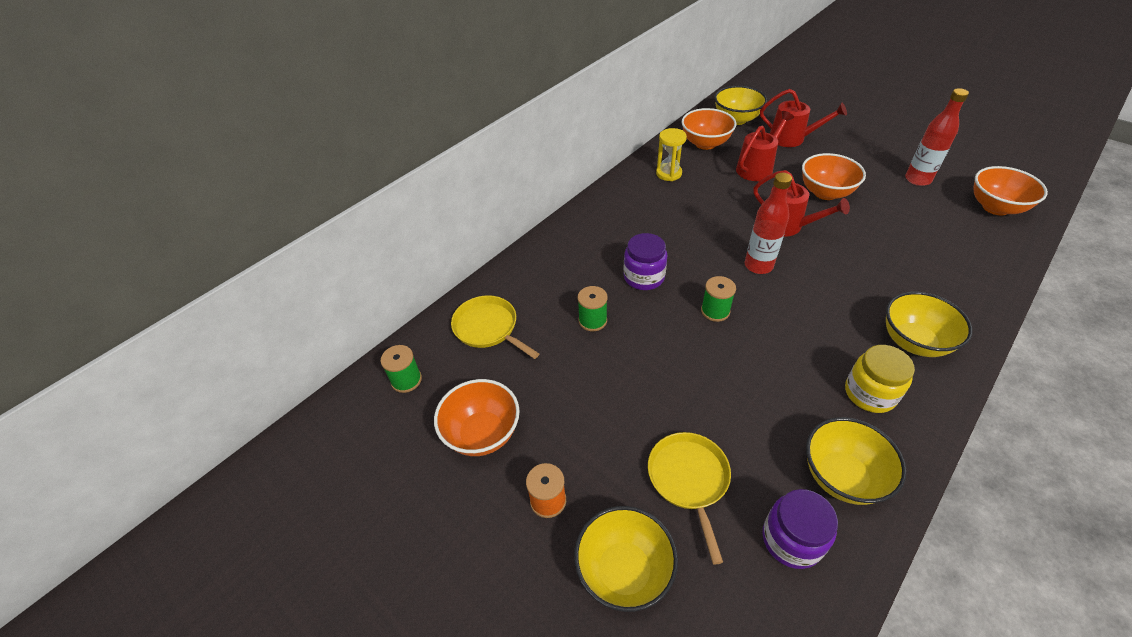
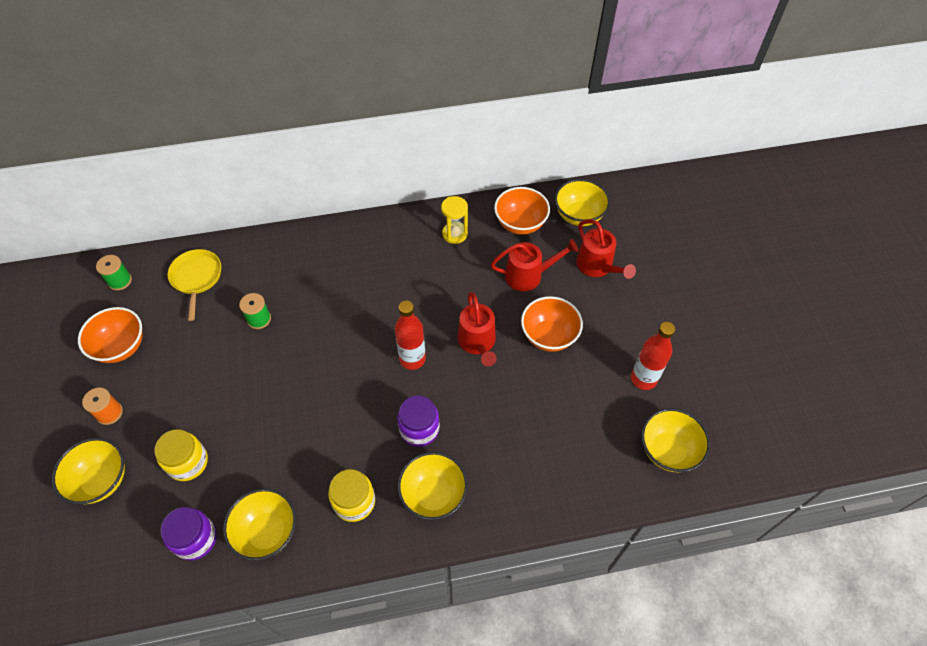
camera: 35 degrees right, 10 degrees up
(644, 277) = (327, 310): purple jar -> purple jar (419, 429)
(689, 480) = (188, 462): yellow pan -> yellow jar
(715, 311) = (339, 370): green spool -> none
(995, 207) = (668, 450): orange bowl -> yellow bowl

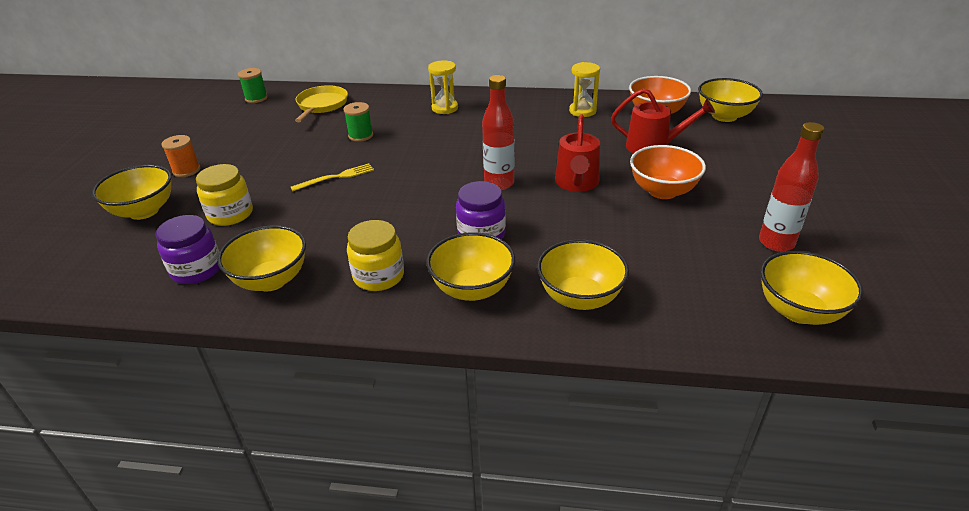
camera: 20 degrees right, 20 degrees down
(121, 347) = (228, 134): orange bowl -> none
(263, 387) = (336, 177): none -> yellow fork
(324, 257) = (445, 108): none -> yellow hourglass
(516, 480) = (580, 297): none -> yellow bowl
(597, 266) = (737, 151): red watering can -> none

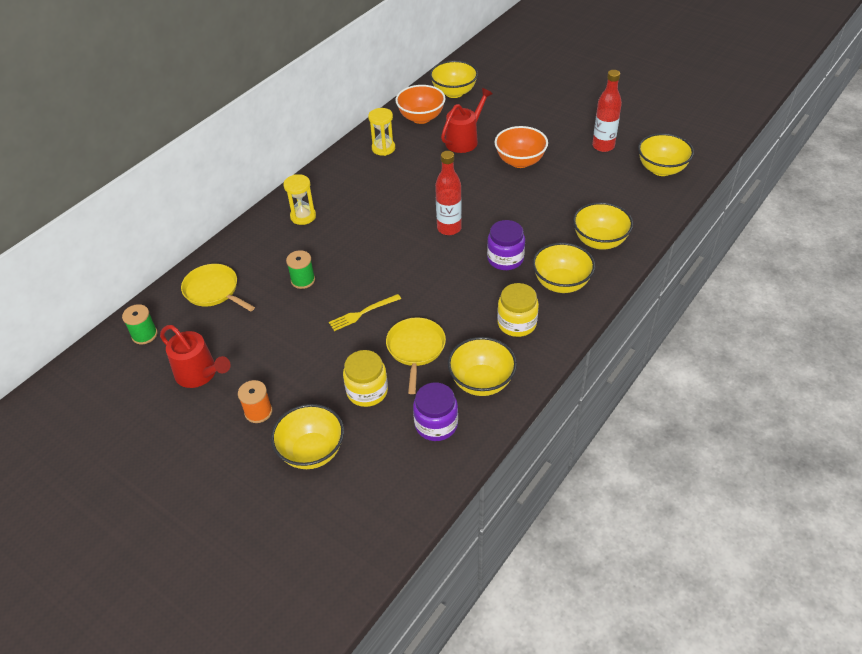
camera: 60 degrees left, 10 degrees up
(301, 222) = (416, 349): none -> yellow pan
(336, 177) = (362, 313): yellow fork -> yellow fork turned 120 degrees counterclockwise
(577, 183) = (480, 193): red watering can -> red watering can (199, 374)

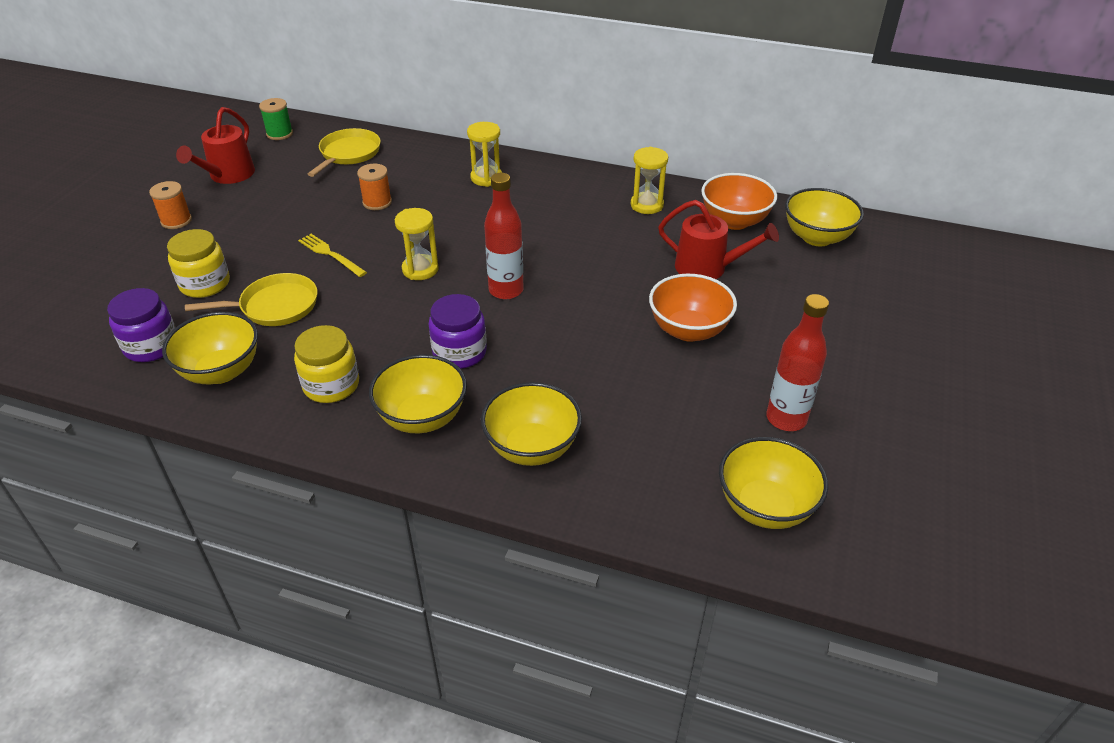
camera: 70 degrees right, 5 degrees down
(303, 280) = (377, 202): green spool -> orange spool
(312, 451) = (119, 266): yellow bowl -> none
(406, 266) = (420, 269): none -> yellow hourglass

